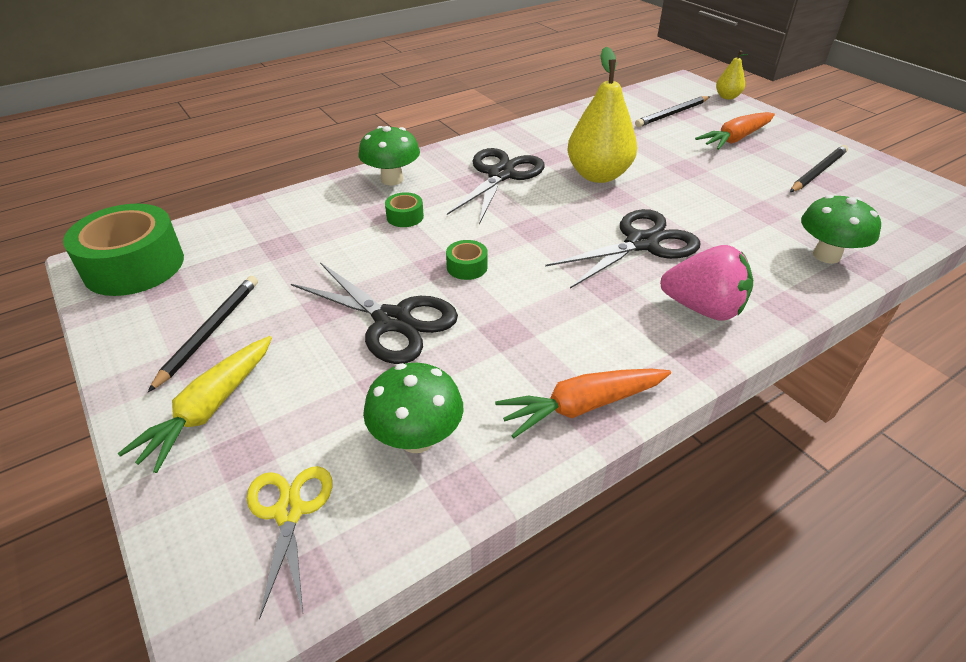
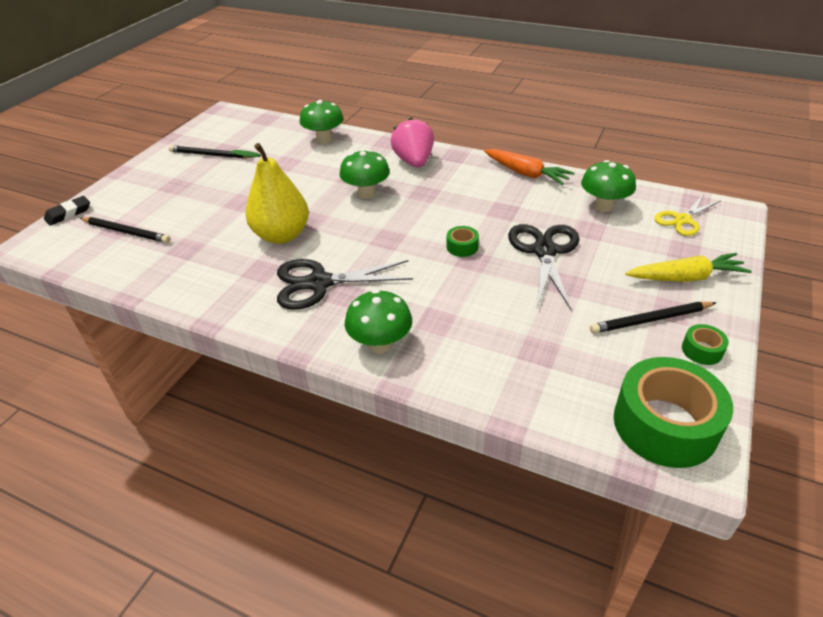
camera: 120 degrees left, 0 degrees up
(405, 217) = (432, 304): green tape -> green tape (702, 350)
(641, 243) = (366, 193): black scissors -> green mushroom
(727, 97) = (68, 213): yellow pear -> black eraser
(735, 139) = (169, 193): orange carrot -> none

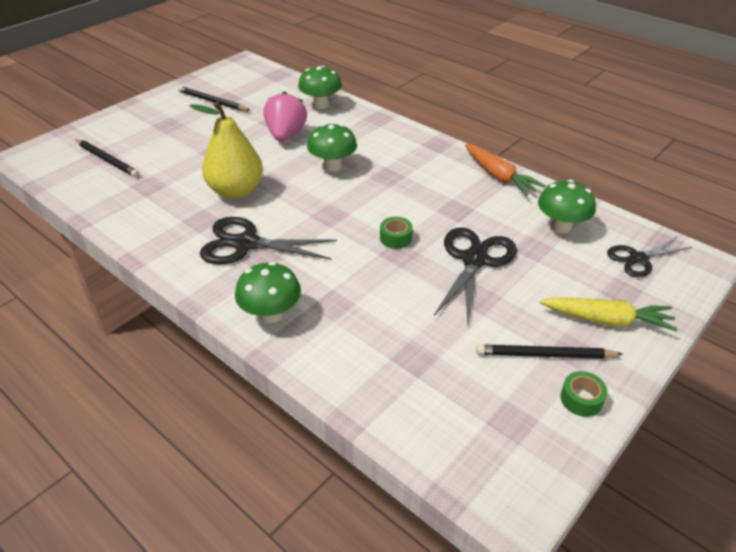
camera: 15 degrees right, 0 degrees up
(68, 213) = (69, 133): black eraser -> none
(414, 162) = (394, 143): pink strawberry -> pink strawberry (286, 135)
(665, 424) = (499, 463): green tape -> none
(682, 220) = (638, 259): yellow scissors -> black scissors

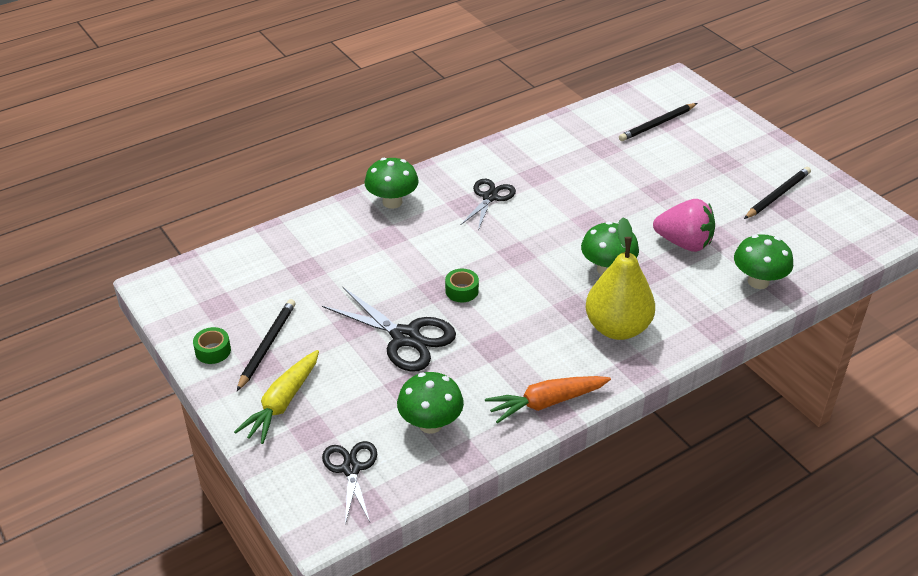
camera: 105 degrees right, 0 degrees up
(236, 191) = (578, 198): yellow pear -> yellow pear (617, 328)
(246, 244) = (490, 197): black scissors -> black scissors, size x0.64

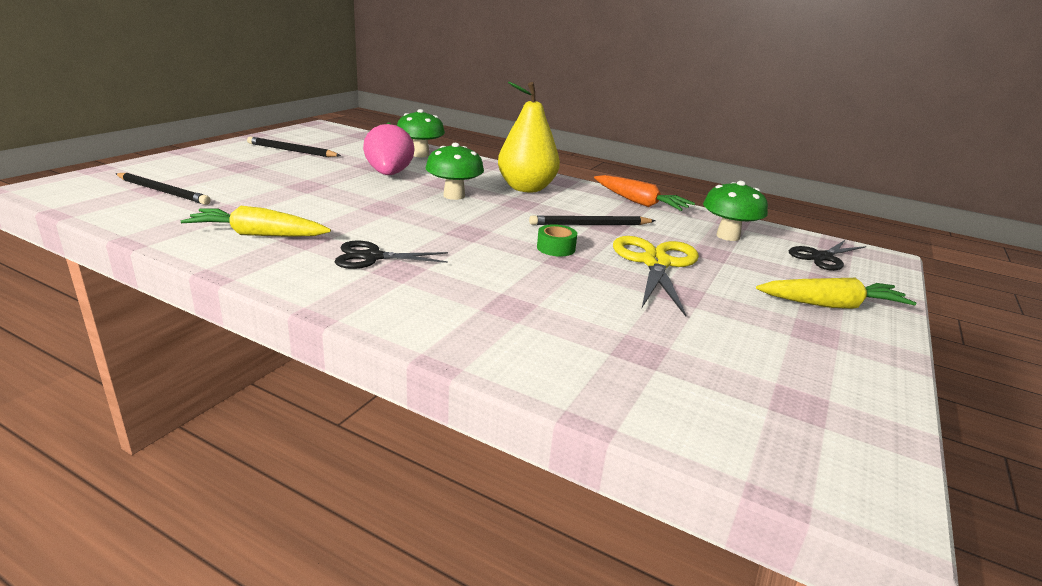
camera: 120 degrees left, 15 degrees down
(213, 351) = (861, 375): green tape -> none
(267, 345) = (790, 338): black pencil -> black pencil (590, 225)
(392, 202) = (431, 319): green mushroom -> none
(405, 337) = (655, 263): black scissors -> yellow scissors
(550, 157) = (258, 235): none -> yellow carrot

